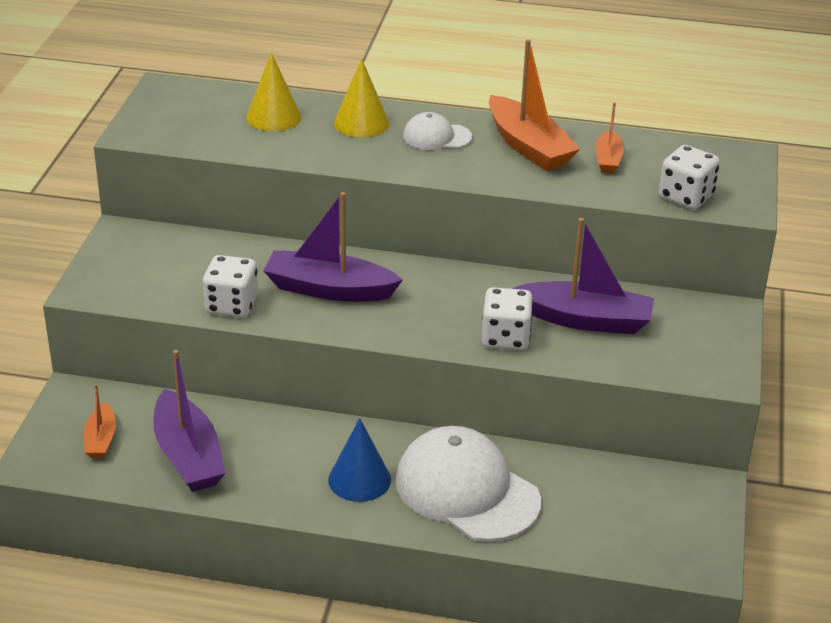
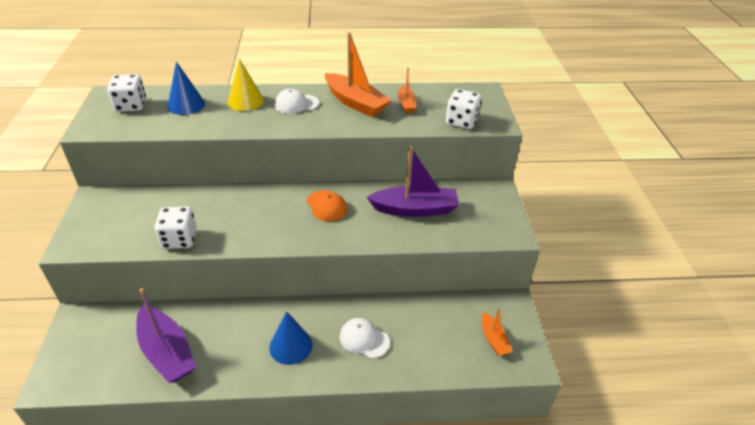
camera: 15 degrees left, 5 degrees up
(101, 439) = (100, 352): orange boat -> orange boat (494, 339)
(273, 117) = (186, 105): yellow cone -> blue cone
(329, 289) = (245, 216): purple boat -> none
(452, 295) = (327, 206): none -> orange cap
(467, 491) = (364, 339): white cap -> white cap, size x0.50
(505, 338) = (369, 231): white dice -> white dice (131, 106)

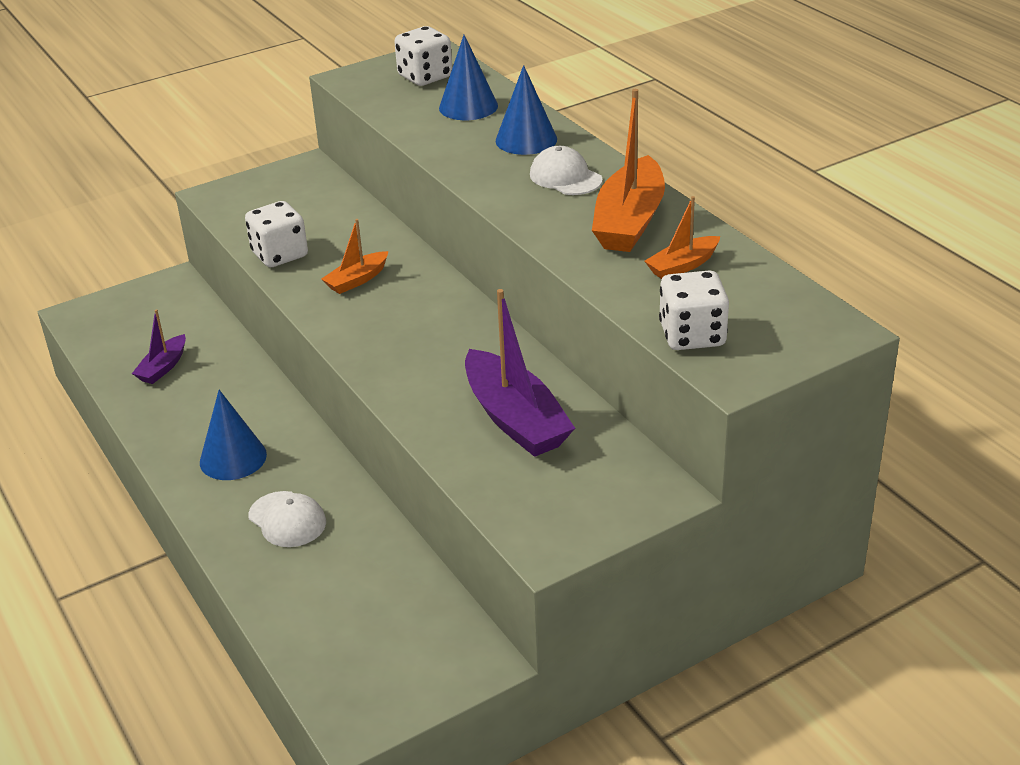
camera: 65 degrees right, 5 degrees down
(167, 352) = (163, 367): purple boat -> purple boat, size x0.53
(245, 101) = (526, 140): yellow cone -> blue cone
(327, 206) = (446, 335): orange cap -> none
(364, 339) = (287, 519): white cap -> white cap turned 135 degrees clockwise
(494, 339) = (378, 661): orange boat -> orange boat (357, 280)

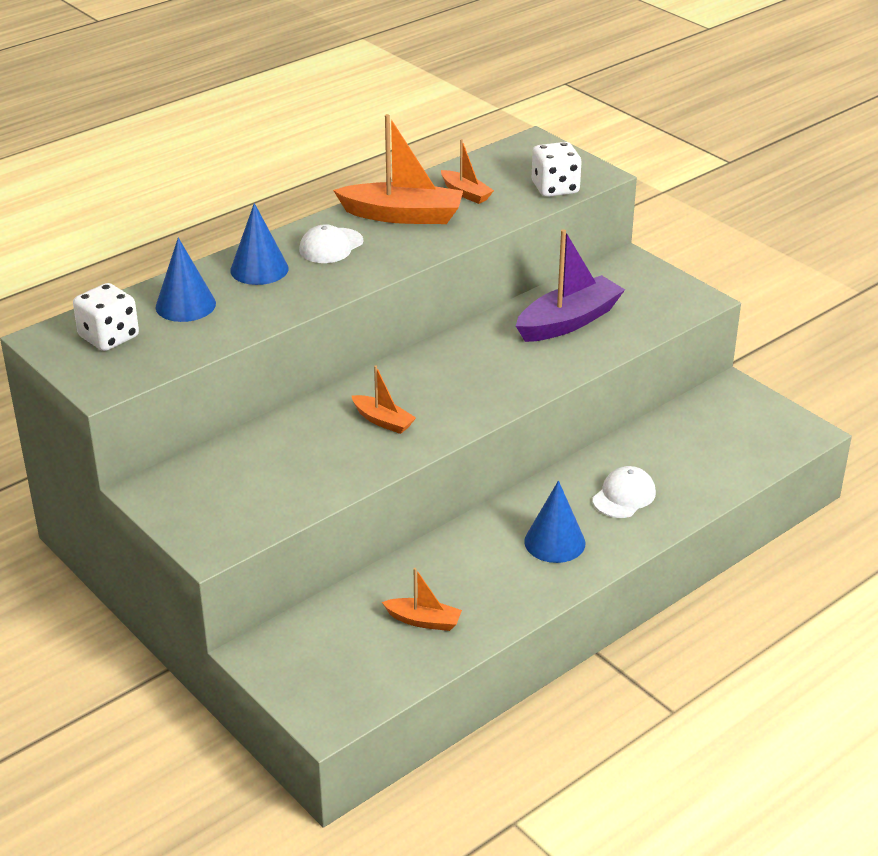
camera: 100 degrees left, 0 degrees up
(163, 367) = (424, 621): purple boat -> orange boat
(279, 255) = (340, 475): white dice -> none

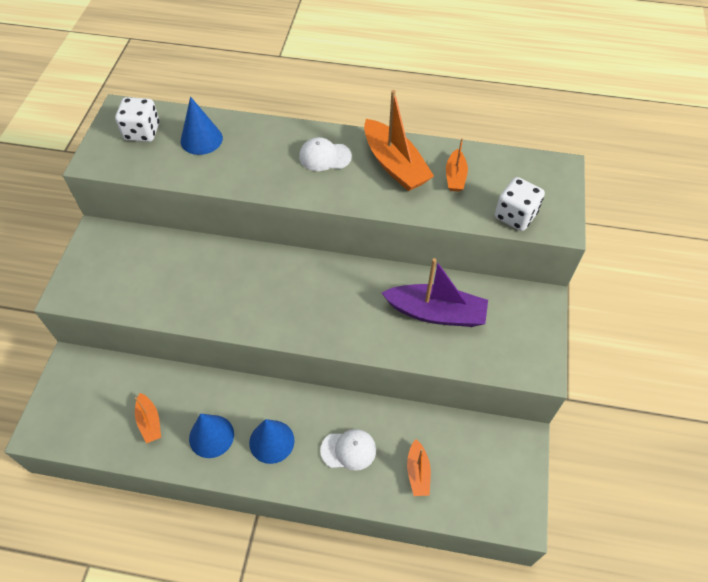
camera: 50 degrees right, 20 degrees up
(259, 269) = (268, 143): blue cone -> blue cone (211, 436)
(383, 421) = (243, 290): orange boat -> orange boat (418, 472)

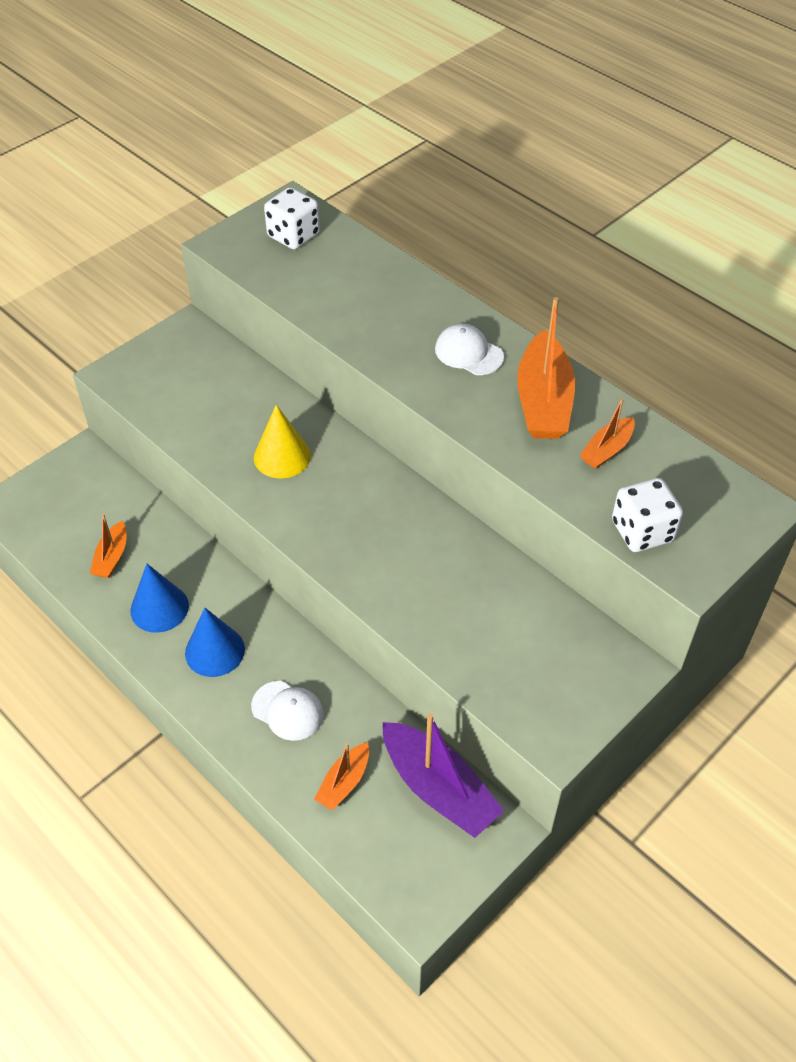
camera: 35 degrees right, 5 degrees down
(201, 139) = (348, 271): blue cone -> none
(235, 287) = (282, 456): none -> yellow cone
(436, 313) = (483, 606): purple boat -> purple boat (439, 788)

